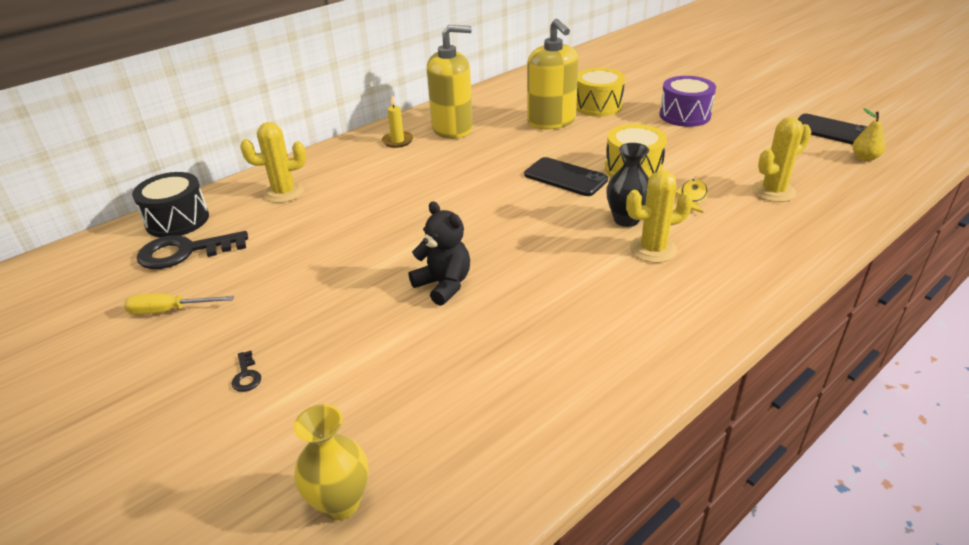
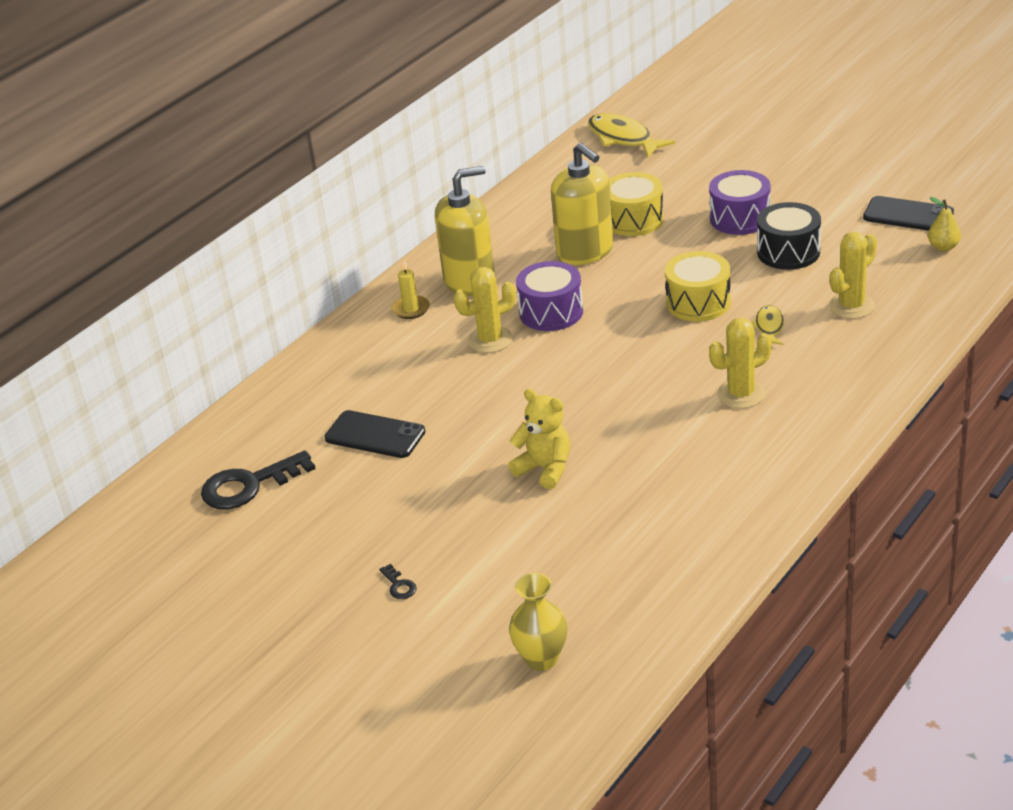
camera: 10 degrees left, 0 degrees up
(169, 310) = (279, 545): yellow screwdriver -> none
(177, 220) = (212, 452): black drum -> black drum (788, 252)
(284, 193) = (314, 399): yellow cactus -> yellow cactus (490, 340)
(444, 285) = (545, 469): black teddy bear -> yellow teddy bear
(506, 159) = (551, 312): none -> purple drum
(565, 177) = (626, 325): black phone -> black phone (375, 435)
(607, 57) = (623, 138): none -> yellow fish
(626, 220) = (706, 366): black vase -> none

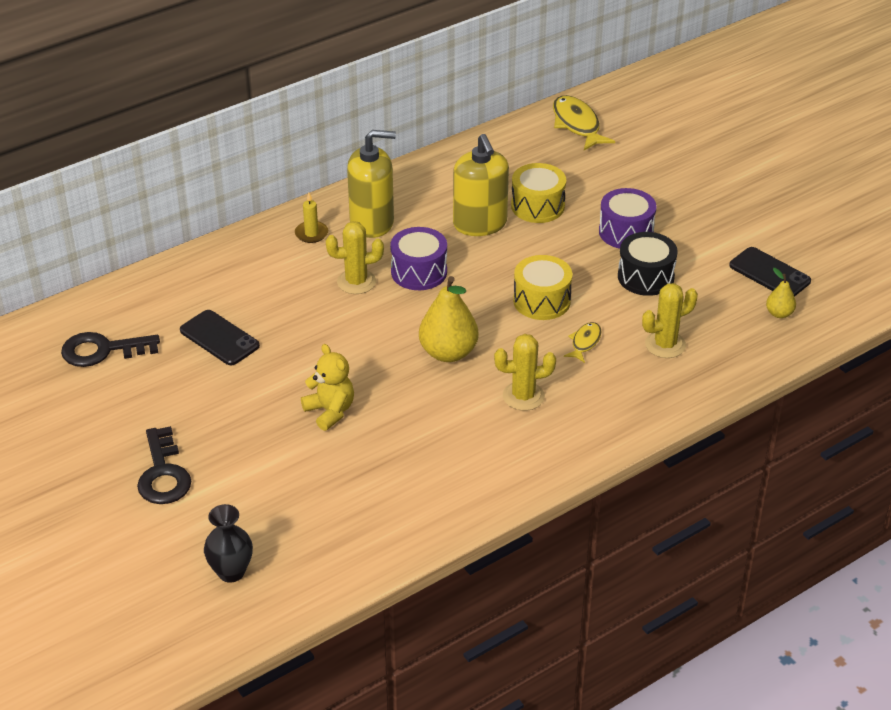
camera: 15 degrees right, 5 degrees up
(399, 585) = (163, 474): black key -> black key, size x2.35
(541, 659) = (231, 572): yellow vase -> black vase
(634, 377) = (448, 353): none -> yellow pear

